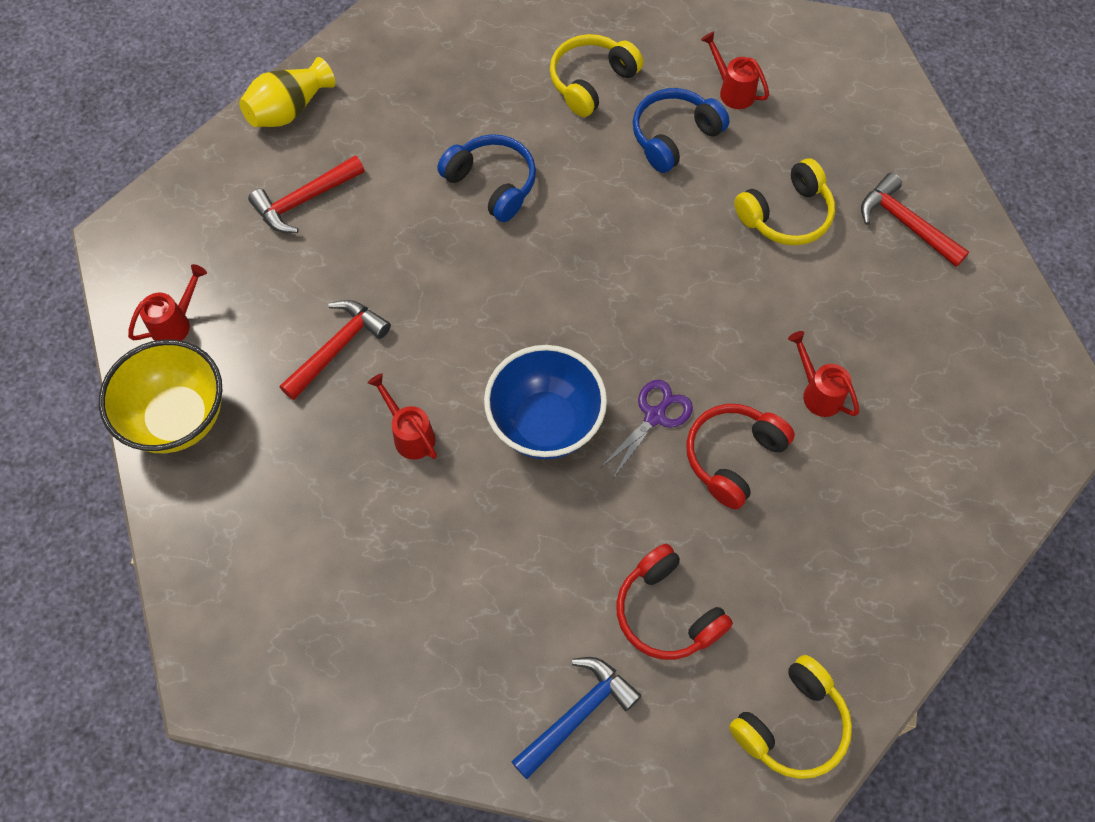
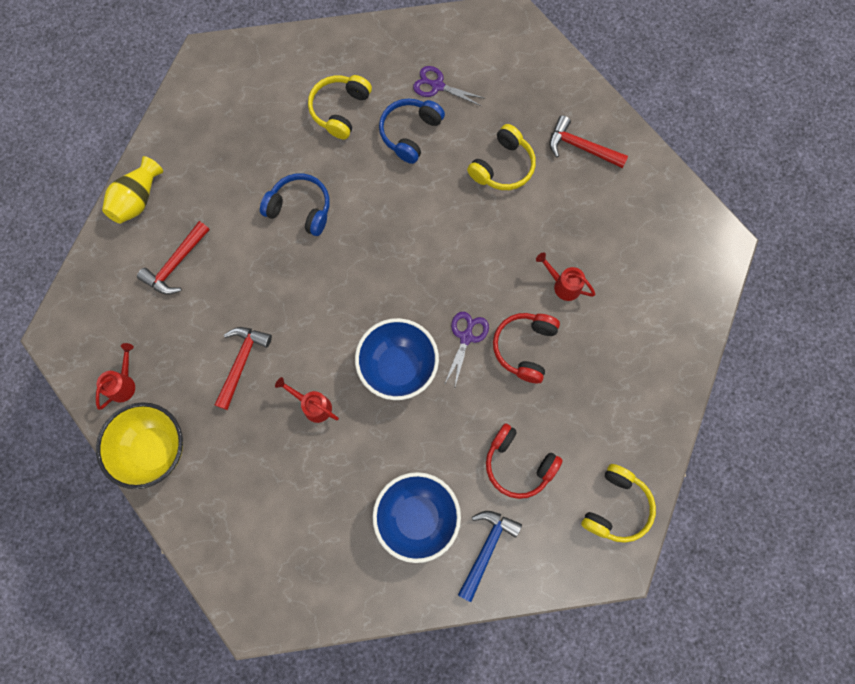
camera: 20 degrees left, 10 degrees up
(494, 634) = (417, 517): none -> blue bowl
(732, 90) = (437, 86): red watering can -> purple scissors

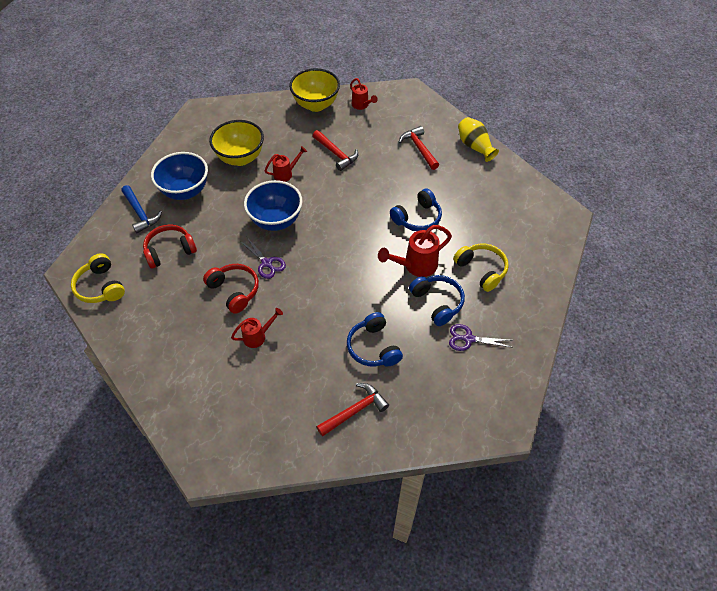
camera: 120 degrees right, 20 degrees down
(317, 486) = (240, 158): none -> yellow bowl
(373, 177) = (415, 266): none -> red watering can
(437, 86) = (468, 339): purple scissors -> purple scissors turned 135 degrees counterclockwise
(502, 166) = (373, 347): yellow headphones -> blue headphones

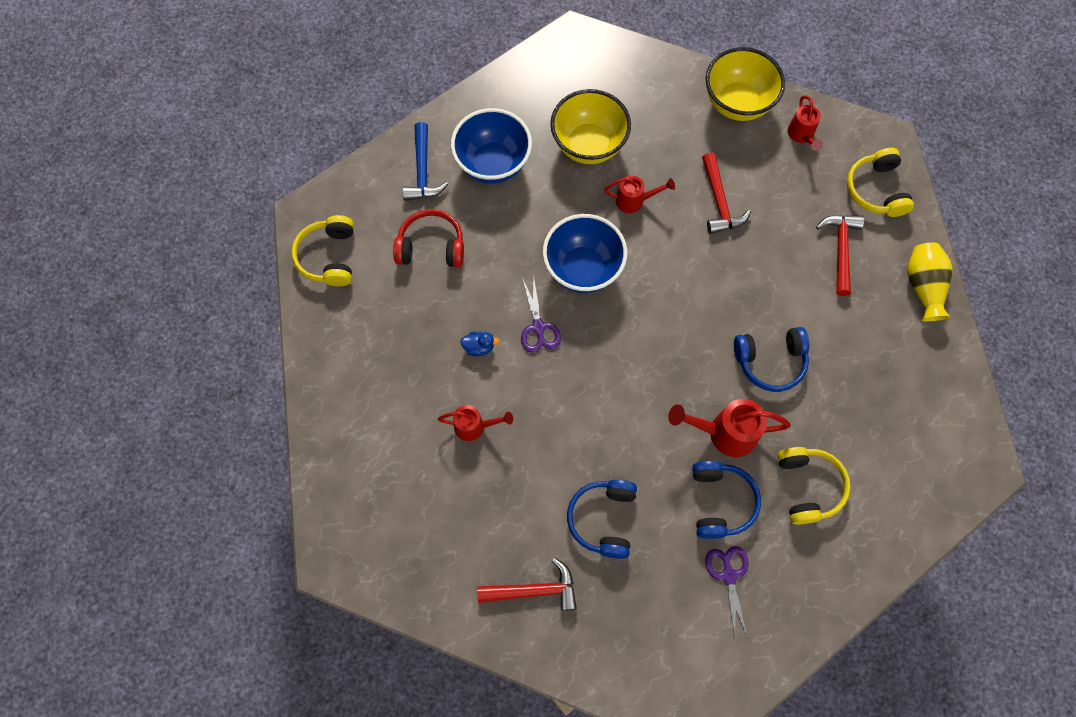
camera: 30 degrees right, 15 degrees up
(234, 291) = (479, 347): red headphones -> blue duck
(419, 114) = (876, 190): none -> yellow headphones
(468, 339) = (728, 575): purple scissors -> purple scissors turned 45 degrees clockwise

